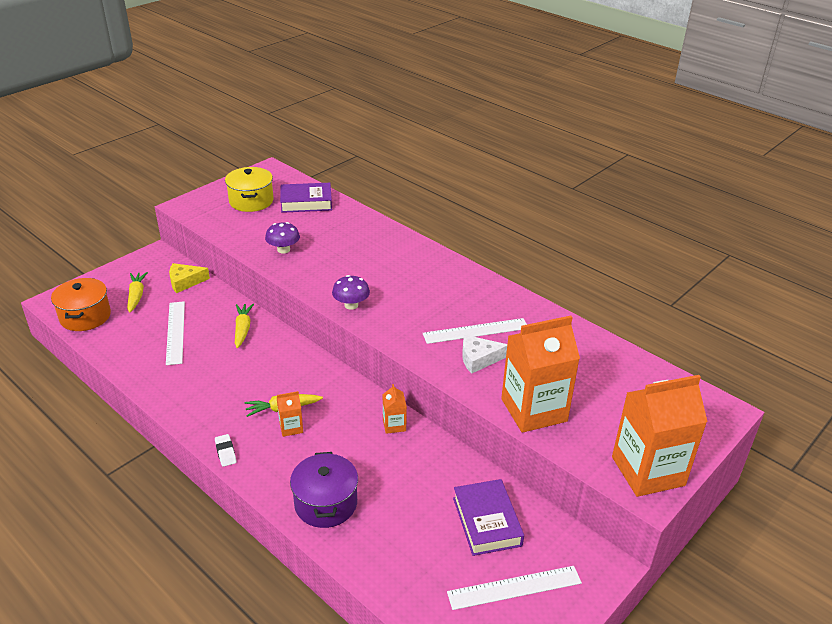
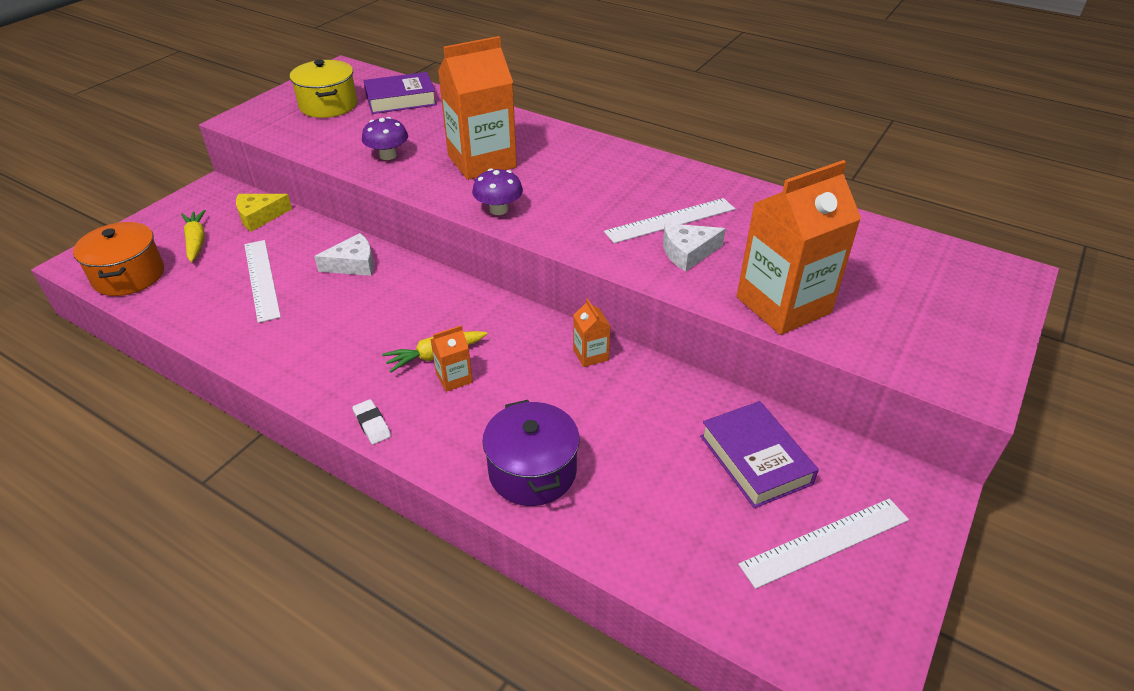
camera: 10 degrees left, 5 degrees up
(243, 329) = (353, 264): yellow carrot -> white cheese
(648, 471) = (959, 359): orange carton -> orange carton (482, 161)

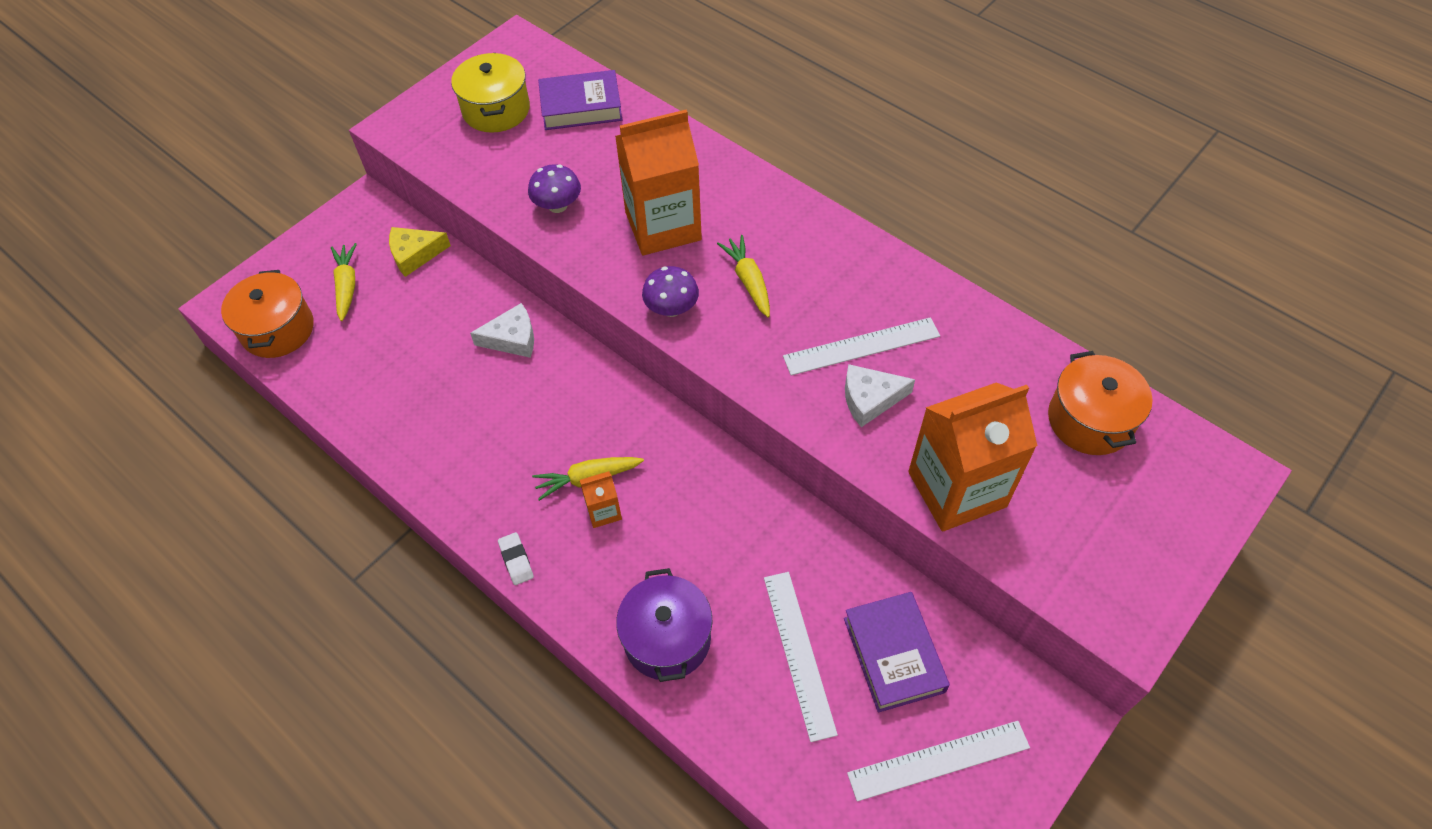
camera: 10 degrees right, 15 degrees up
(261, 279) = (414, 350): white ruler -> white ruler (799, 653)
(562, 188) = (748, 281): none -> yellow carrot
(590, 355) = (750, 497): orange carton -> none
(879, 250) = (1090, 420): none -> orange pot

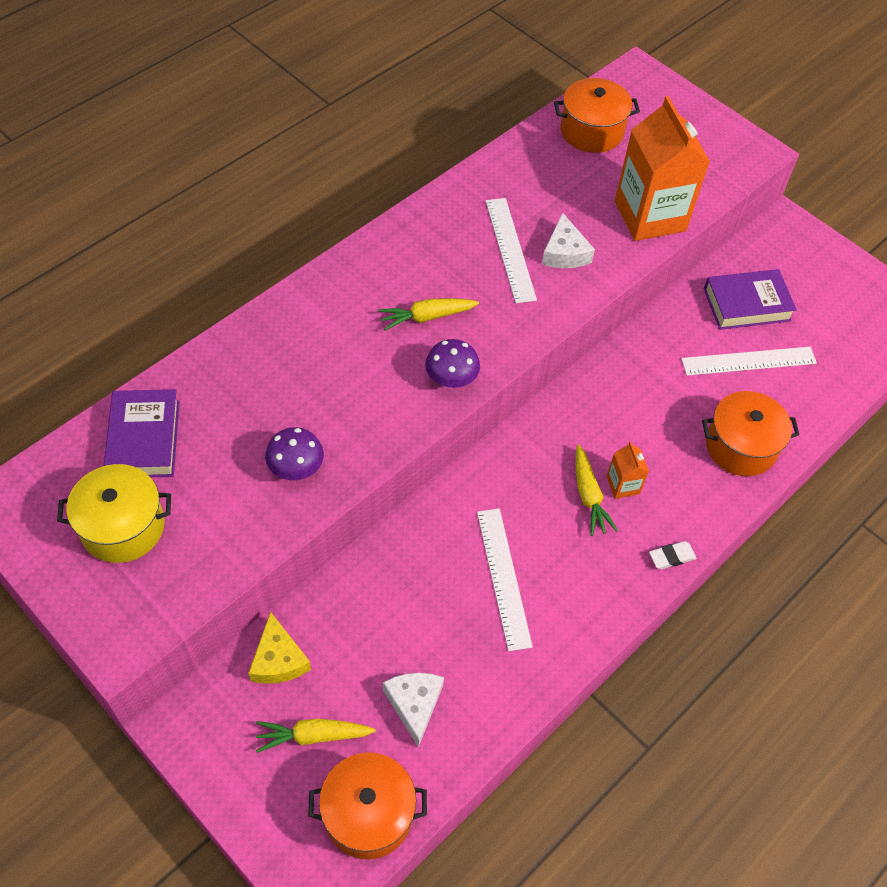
camera: 90 degrees left, 0 degrees up
(512, 338) = (417, 557): white cheese -> white cheese (414, 704)
(663, 226) = (344, 377): orange carton -> none
(667, 638) = (740, 446): purple pot -> orange pot
(938, 760) = (822, 293): white ruler -> white ruler (503, 577)

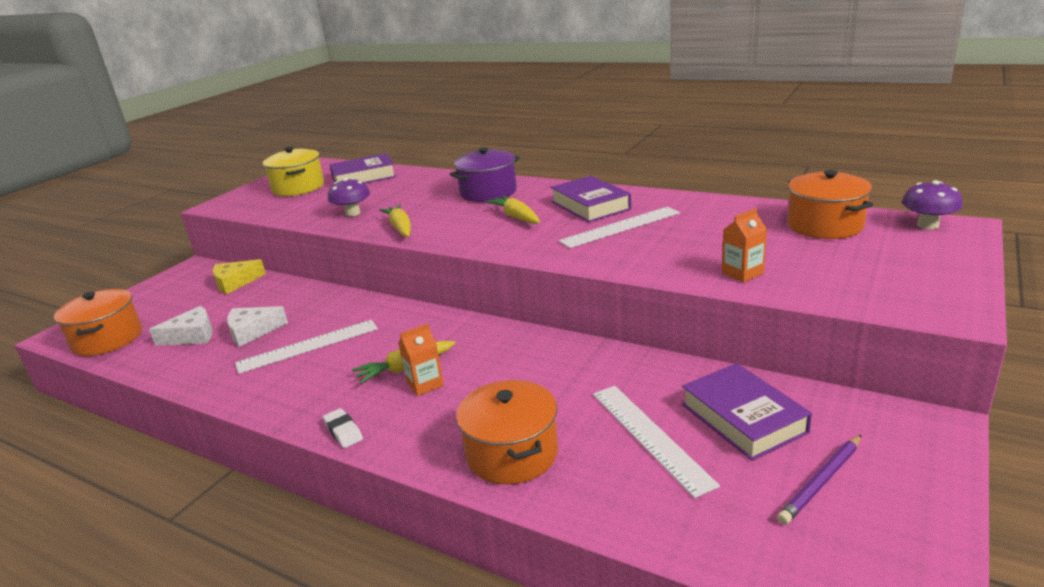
camera: 80 degrees right, 30 degrees down
(313, 735) = (174, 307): yellow carrot -> yellow carrot (400, 228)
(327, 320) = (488, 192): none -> purple pot
(438, 251) = (590, 205): none -> purple book
(451, 379) = (457, 237): purple mushroom -> purple mushroom (927, 225)
(564, 252) = (641, 247): white cheese -> white cheese (252, 332)
(650, 216) = (742, 273): orange carton -> orange carton, size x0.44
(819, 299) = (821, 481): none -> purple pencil

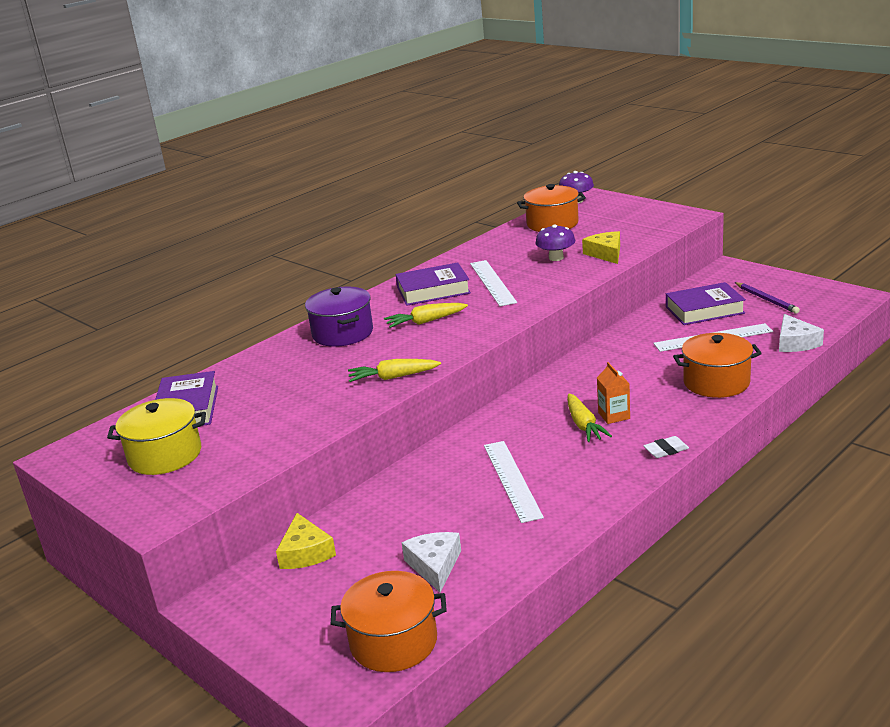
camera: 75 degrees left, 0 degrees up
(252, 332) = (456, 520): white cheese -> white cheese (795, 342)
(352, 213) = (316, 407): purple mushroom -> purple mushroom (556, 258)
(742, 273) = (606, 254): orange carton -> yellow cheese

